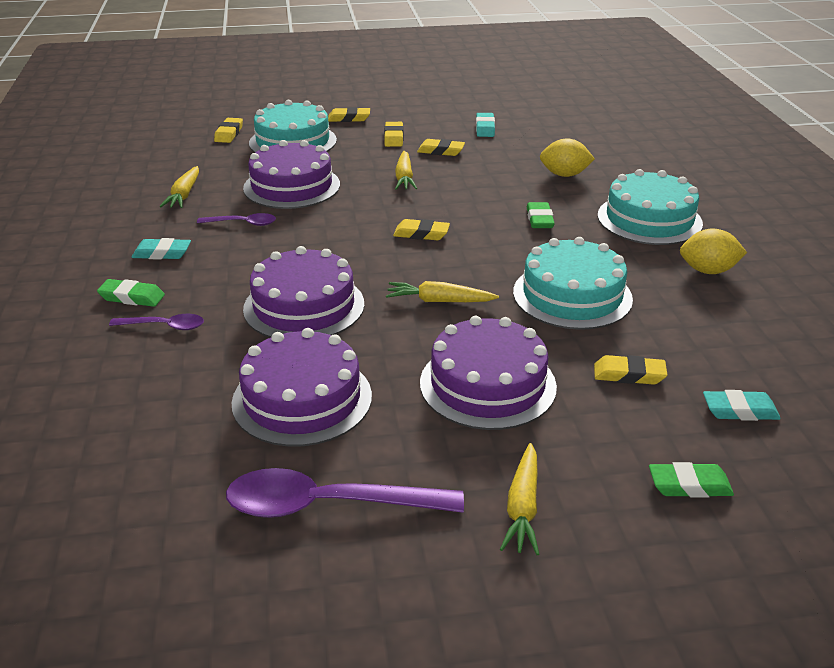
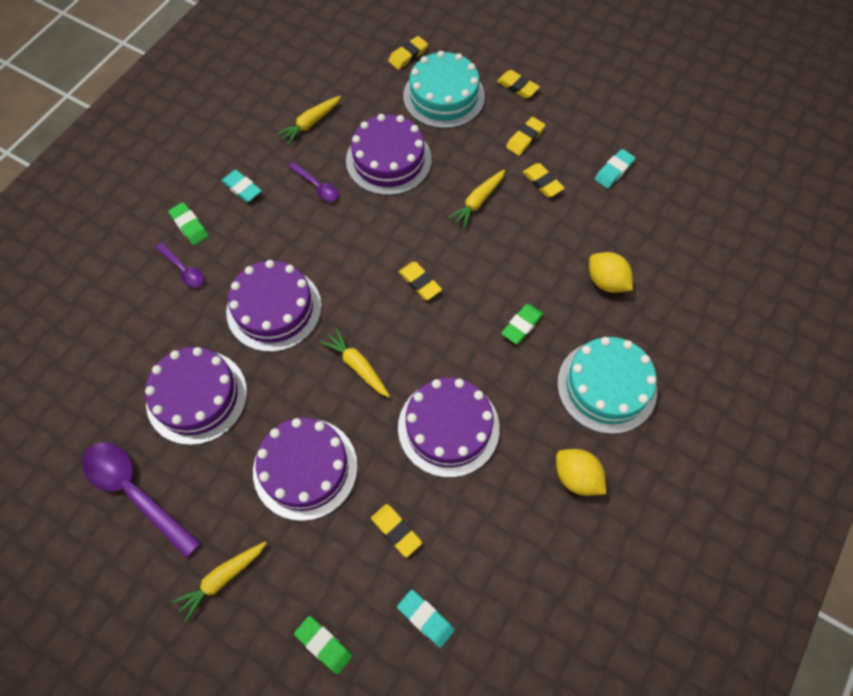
camera: 40 degrees right, 30 degrees up
(572, 295) = (448, 427): turquoise cake -> purple cake

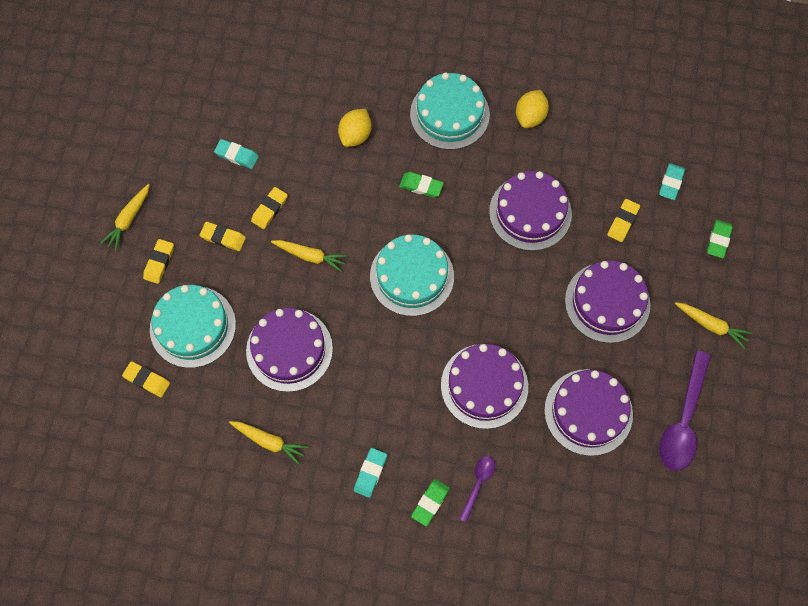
camera: 110 degrees left, 5 degrees up
(317, 186) = (343, 403): purple spoon -> none
(357, 366) = (508, 297): yellow carrot -> yellow carrot (128, 219)
(420, 282) = (412, 276): yellow eraser -> turquoise cake

